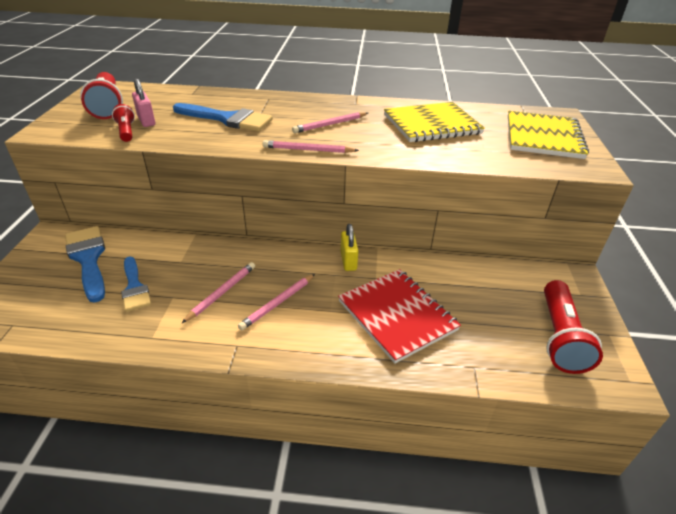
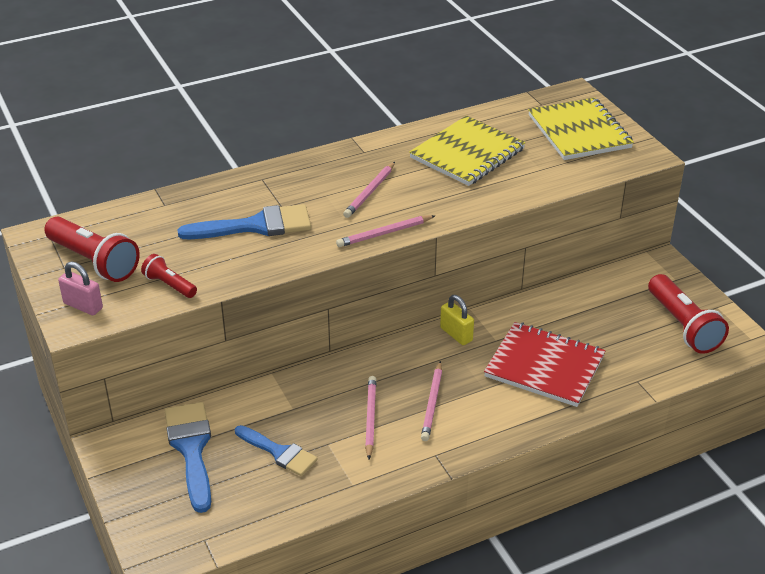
camera: 30 degrees left, 0 degrees up
(88, 259) = (191, 449): blue brush -> blue brush turned 45 degrees clockwise
(146, 121) = (170, 263): pink padlock -> pink padlock (83, 306)

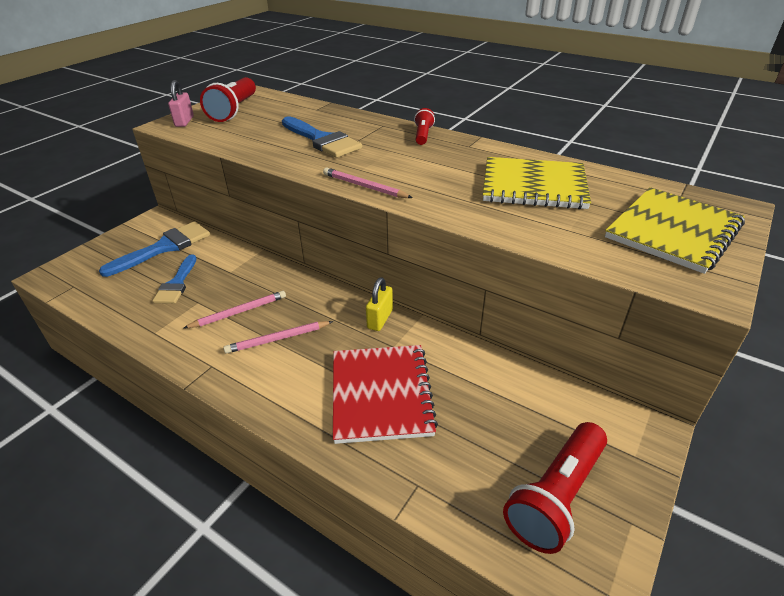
camera: 60 degrees right, 0 degrees up
(169, 285) = (225, 136): red flashlight -> red flashlight (423, 135)
(370, 192) = (415, 164): pink pencil -> none

